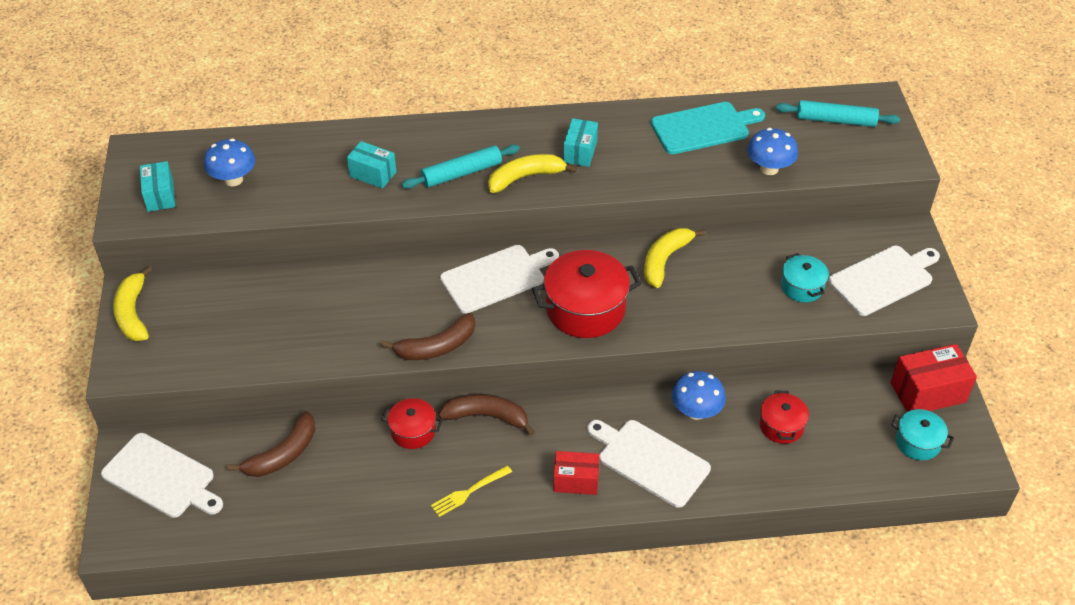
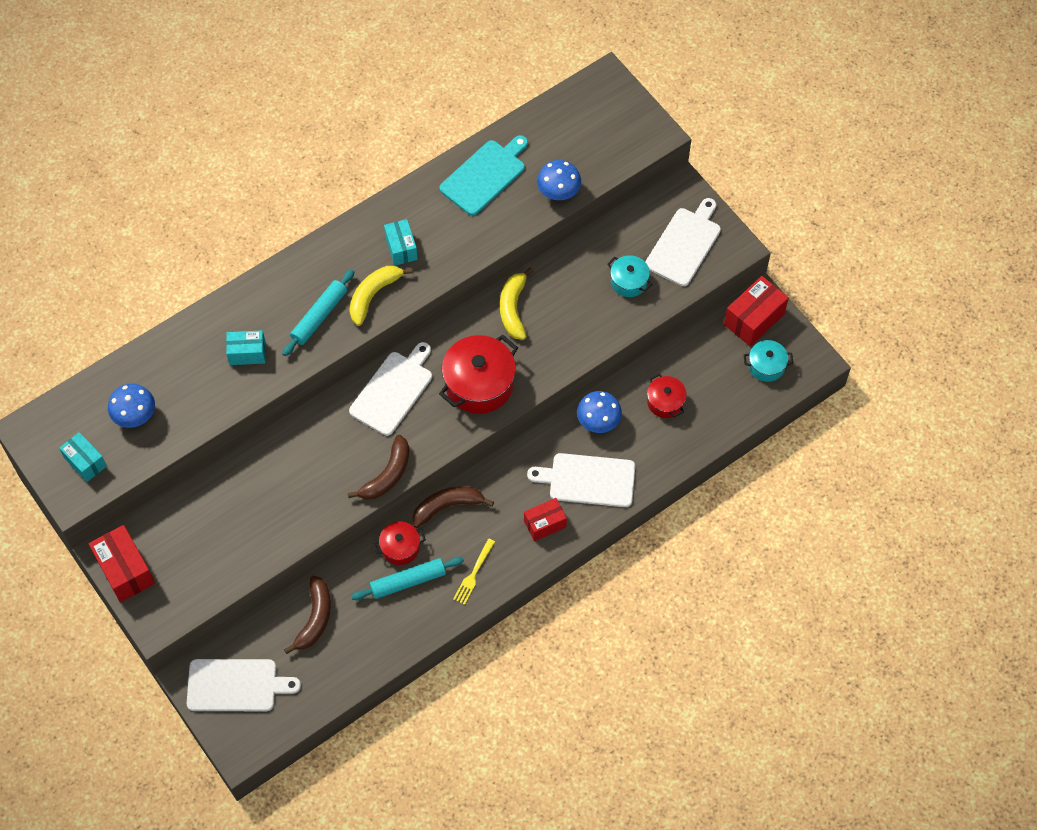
camera: 30 degrees left, 15 degrees up
(133, 313) = (125, 570): yellow banana -> red box
(836, 120) = (584, 117): turquoise rolling pin -> turquoise rolling pin (408, 581)

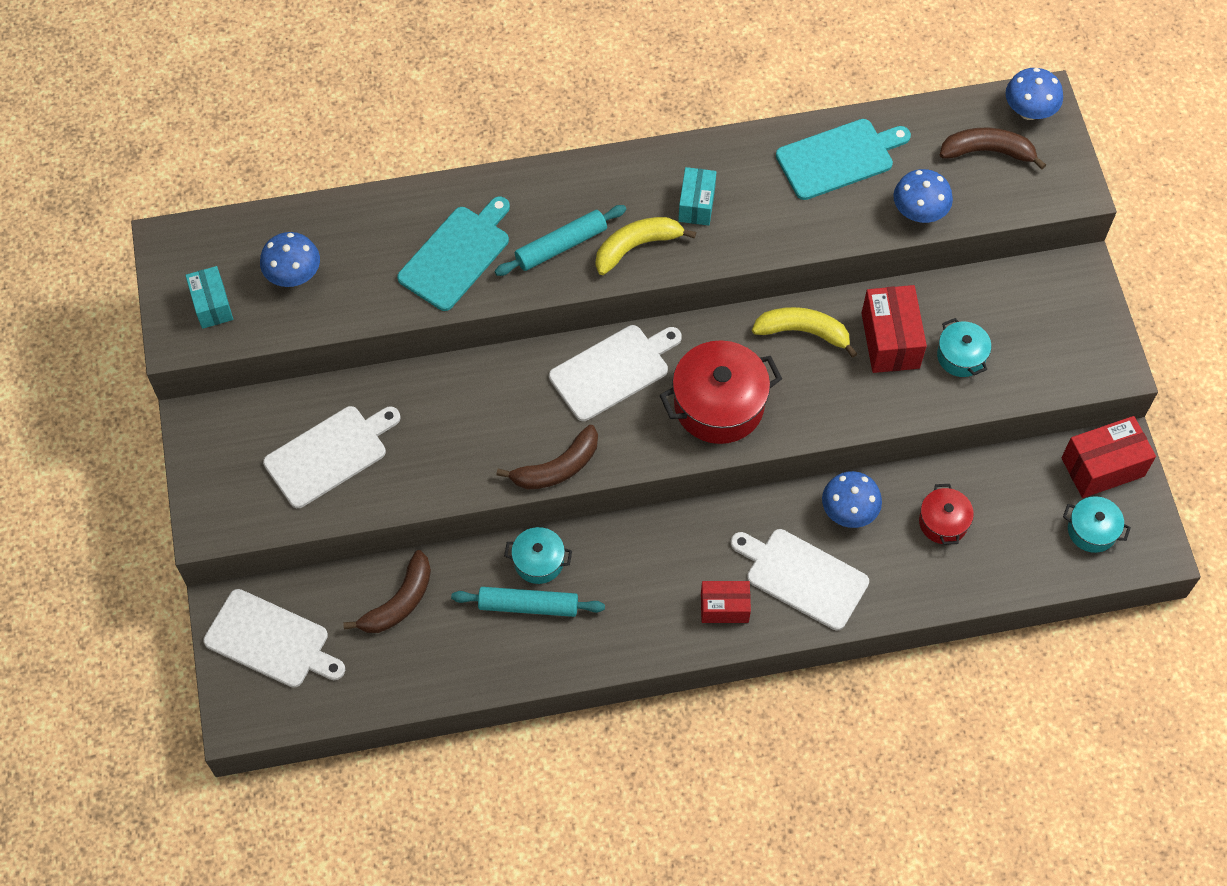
camera: 25 degrees right, 0 degrees up
(125, 570) = (204, 450): red box -> red box (890, 340)
(247, 353) = (457, 255): turquoise box -> turquoise cutting board
(400, 548) = (538, 561): red pot -> turquoise pot
(447, 506) = (618, 536): brown banana -> brown banana (987, 151)
(474, 574) = (610, 630): yellow fork -> none
(513, 309) = (803, 332): yellow banana -> yellow banana turned 75 degrees clockwise
(600, 90) = (1029, 111): none -> blue mushroom
(684, 244) = (1052, 338): white cutting board -> white cutting board (329, 454)

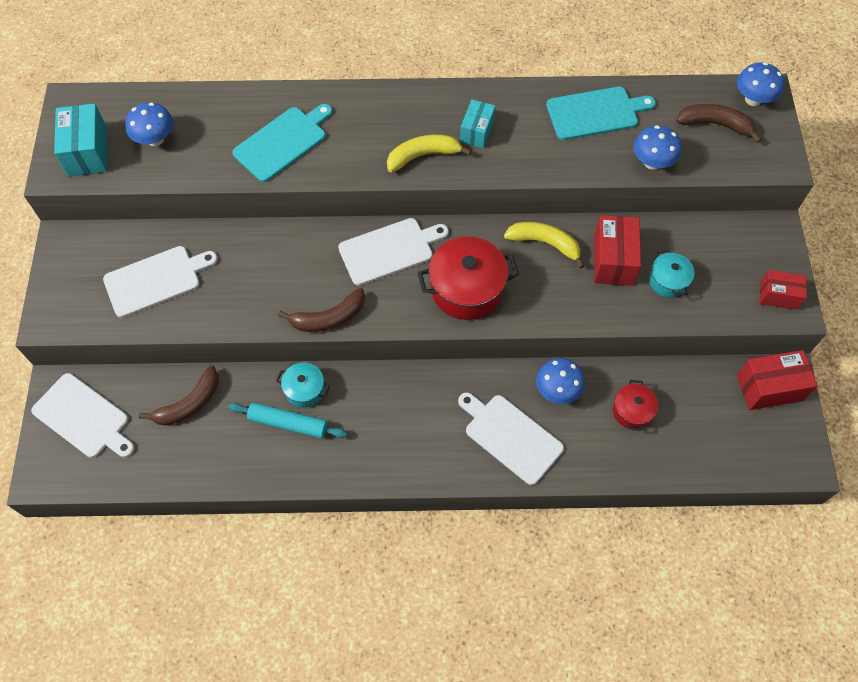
camera: 10 degrees right, 0 degrees up
(212, 305) = (88, 152): turquoise box -> turquoise box, size x1.53
(561, 246) = (364, 147): turquoise rolling pin -> none
(724, 607) = (443, 451): red box -> red box (778, 296)
(1092, 530) = (753, 437): turquoise pot -> none

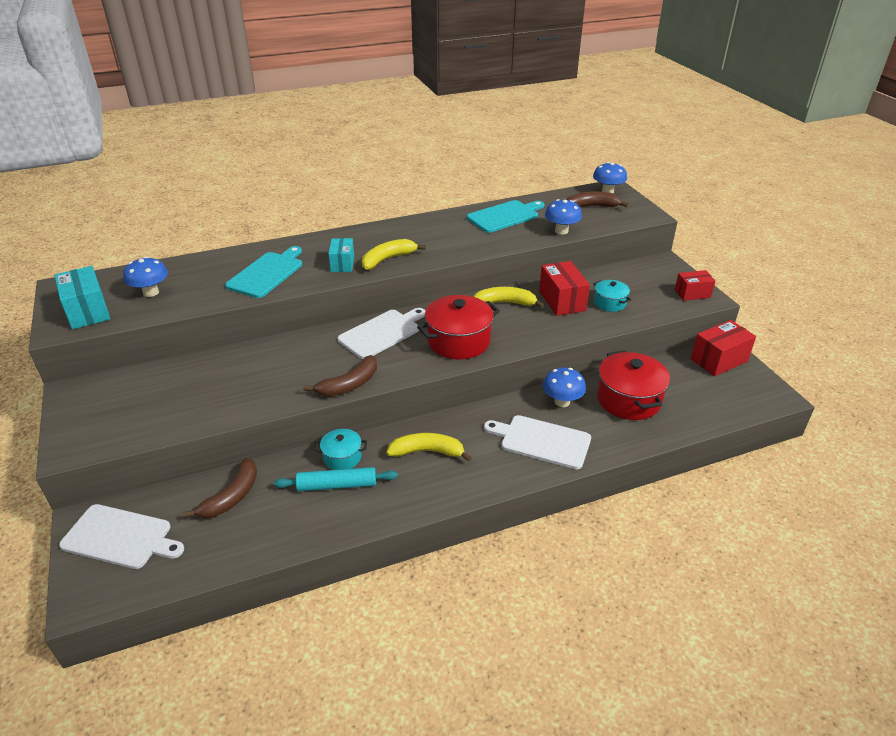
camera: 20 degrees left, 25 degrees down
(156, 280) = (174, 397): white cutting board -> none
(389, 411) = (427, 451): none -> yellow banana
(477, 131) = (423, 240): turquoise box -> turquoise box (342, 264)
(632, 411) = (628, 399): red pot -> red pot, size x1.83

